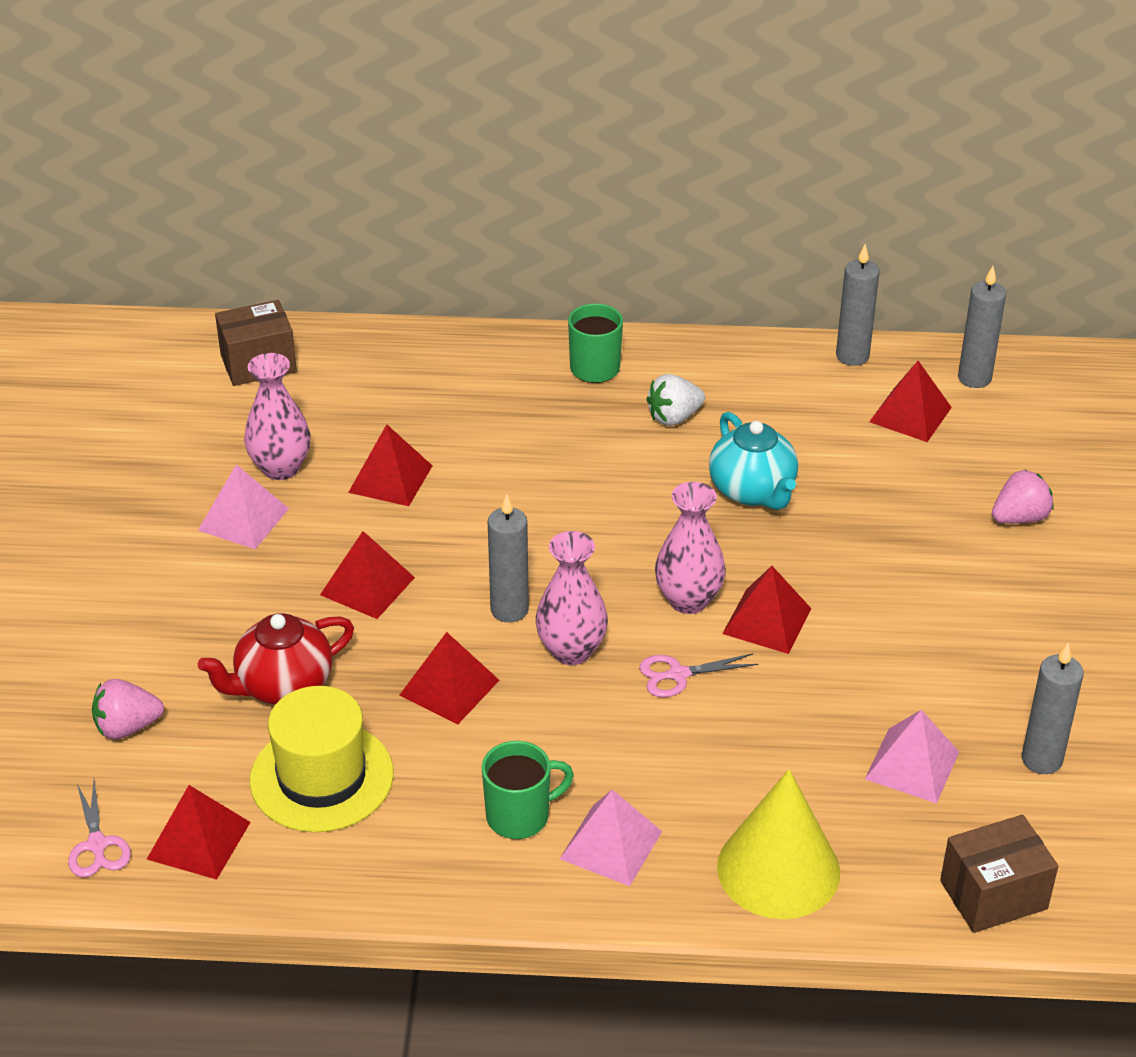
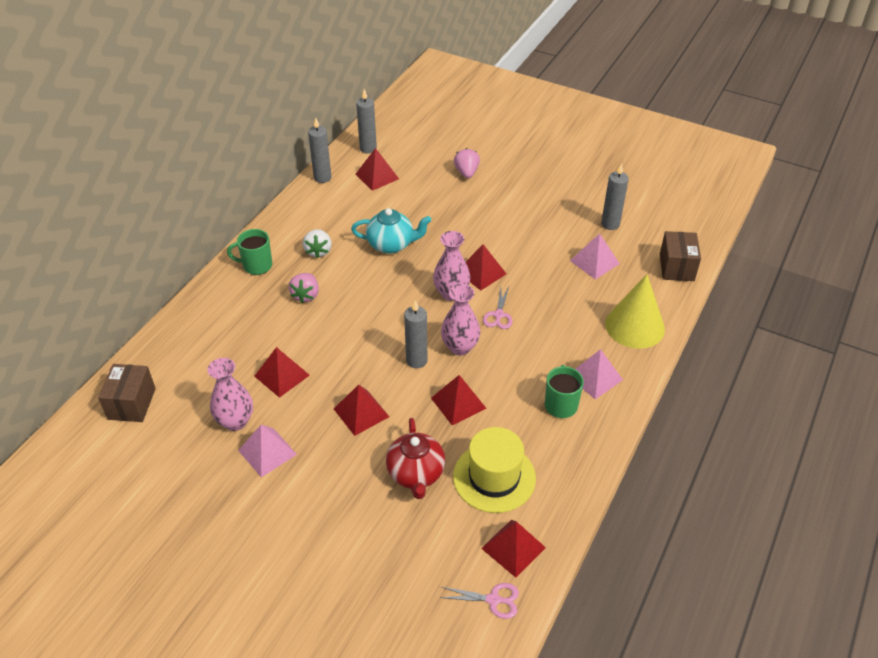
camera: 65 degrees left, 5 degrees up
(127, 727) = (407, 559): pink strawberry -> pink strawberry (306, 295)

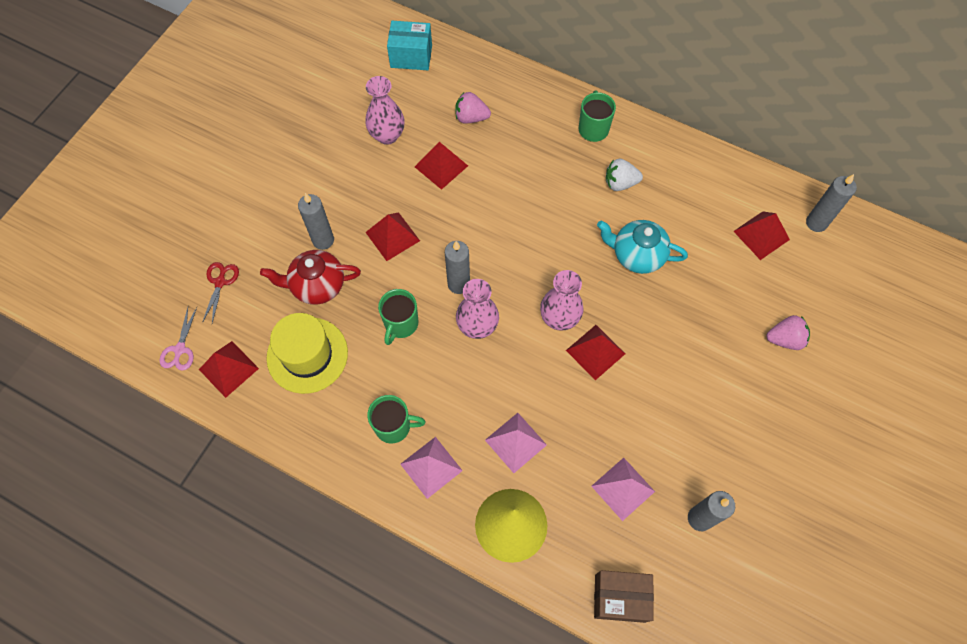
camera: 90 degrees right, 20 degrees up
(132, 404) = (411, 56): brown box -> turquoise box
(267, 452) = (351, 164): pink pyramid -> pink pyramid (515, 442)
(306, 295) = (551, 177): pink strawberry -> pink strawberry (471, 117)
(322, 177) = (750, 177): grey candle -> grey candle (323, 240)
(391, 244) = (637, 255): turquoise teapot -> turquoise teapot turned 105 degrees clockwise
(409, 567) = (220, 282): none -> red scissors
(458, 403) = (401, 324): red pyramid -> green mug
(498, 315) = (526, 368): pink scissors -> none

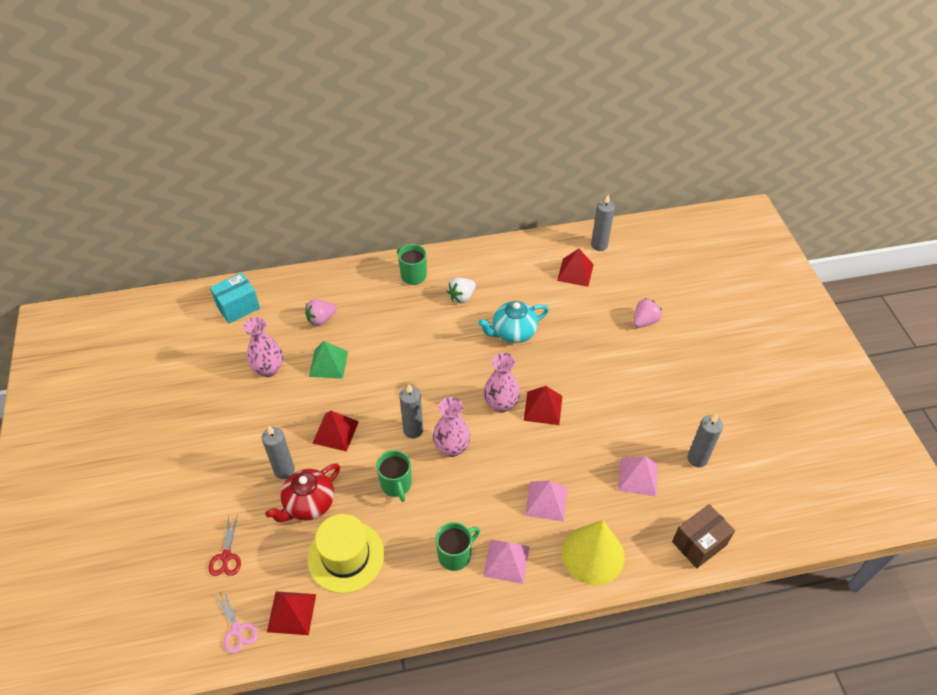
camera: 40 degrees left, 15 degrees down
(220, 282) = (226, 557): red scissors -> red scissors turned 150 degrees counterclockwise
(441, 166) = (328, 363): red pyramid -> green pyramid

